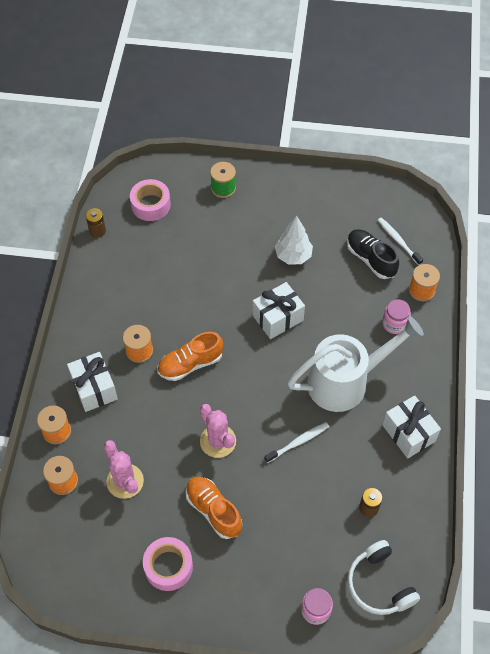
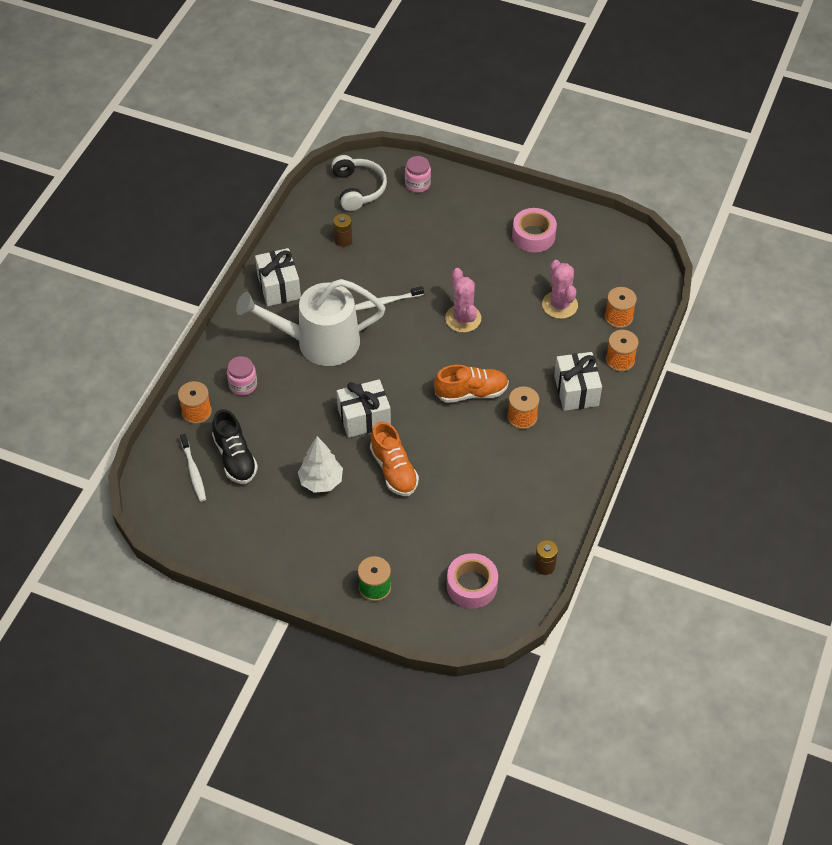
camera: 165 degrees left, 5 degrees down
(213, 510) = (483, 266): orange shoe -> orange shoe (394, 470)

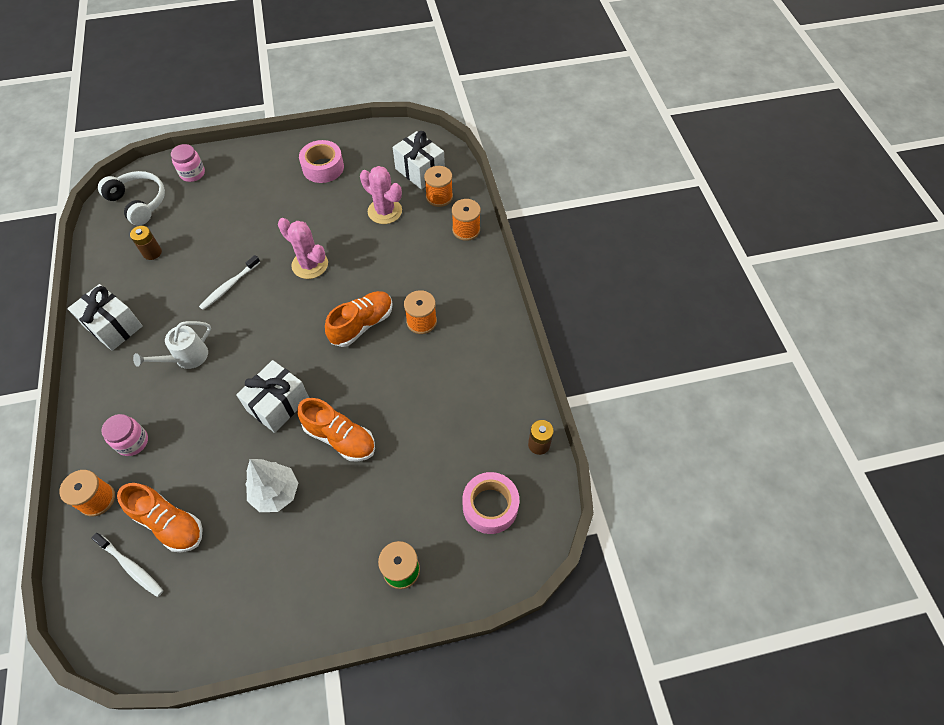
camera: 35 degrees left, 5 degrees up
(235, 458) = (169, 523): black shoe -> orange shoe
(318, 342) = (186, 358): white watering can -> white watering can, size x0.49
(576, 391) = (450, 273): white gift -> white gift (420, 171)

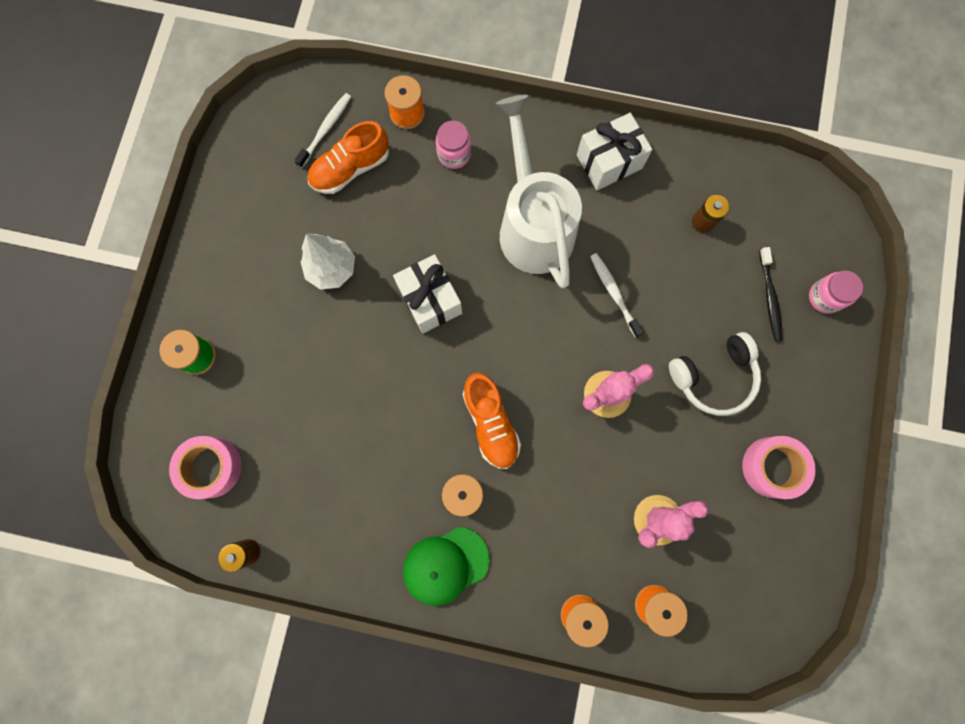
camera: 115 degrees right, 20 degrees up
(131, 567) = (326, 129): white toothbrush -> white toothbrush turned 150 degrees clockwise
(139, 202) = (795, 223): white headphones -> white headphones (713, 377)
(186, 358) = (532, 224): white watering can -> white watering can, size x2.03
(202, 200) = (769, 298): none -> black toothbrush
(340, 438) = (360, 348): orange shoe -> none
(420, 171) = (714, 599): white gift -> none
(476, 313) = (445, 565): none -> green cap

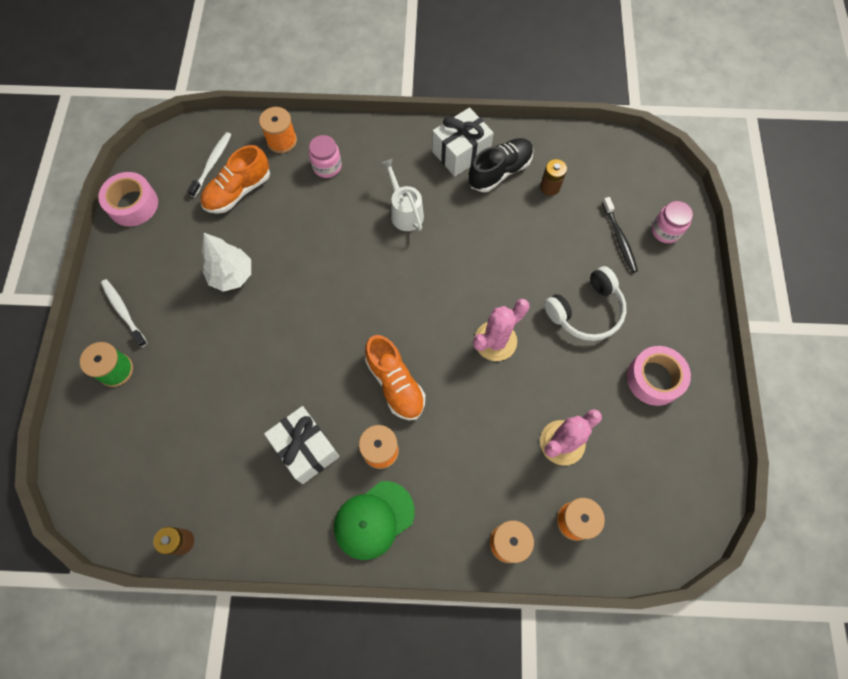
camera: 10 degrees left, 10 degrees down
(211, 467) = (138, 468): pink tape -> pink tape (133, 204)
(430, 300) = (324, 287): white gift -> white gift (306, 449)
(532, 224) = (404, 212): white watering can -> white watering can, size x0.49
(614, 293) = (485, 256): white toothbrush -> white toothbrush (123, 311)
(649, 193) = (500, 172): none -> black shoe

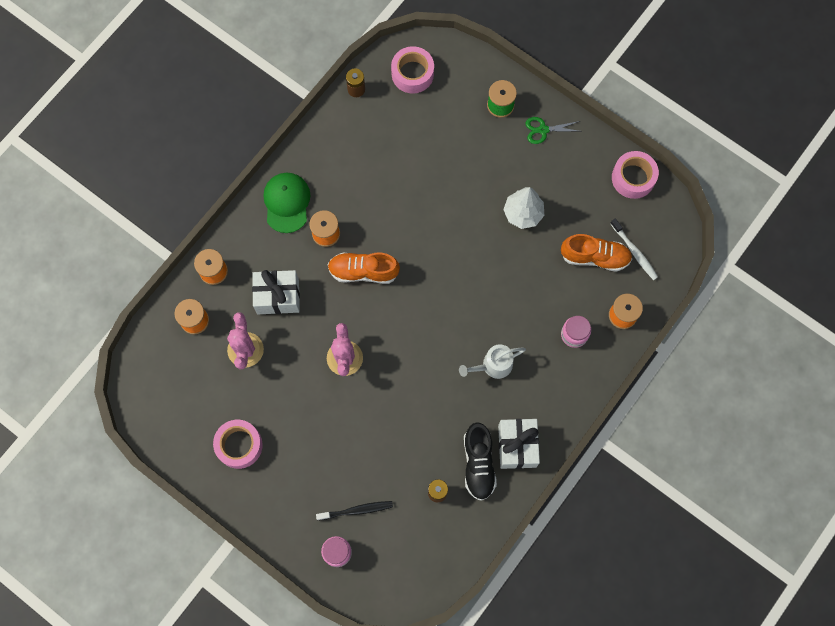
camera: 125 degrees right, 5 degrees up
(123, 311) = (543, 130): white toothbrush -> green scissors
(125, 489) = (412, 74): none -> pink tape
(238, 191) = (595, 257): orange shoe -> orange shoe turned 105 degrees clockwise
(306, 449) = (360, 190): white gift -> white gift (278, 296)
(404, 212) = (492, 366): white watering can -> white watering can turned 150 degrees clockwise
(586, 311) = (320, 438): white headphones -> none
(619, 238) = (356, 510): black toothbrush -> black toothbrush turned 150 degrees clockwise

